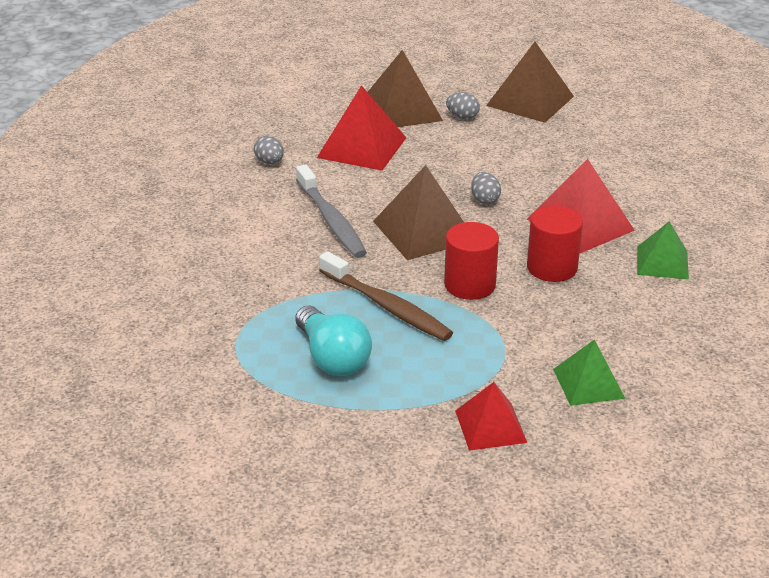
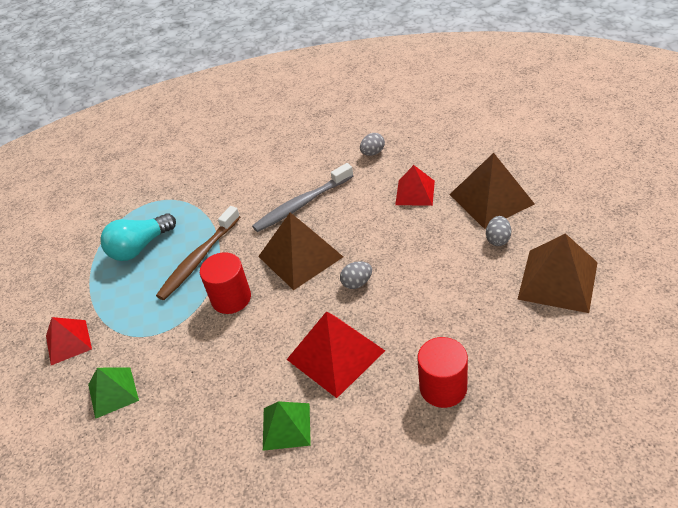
camera: 85 degrees right, 10 degrees up
(362, 147) = (415, 192): red pyramid -> red pyramid, size x0.63
(552, 267) = (263, 345): red cylinder -> red cylinder (443, 387)

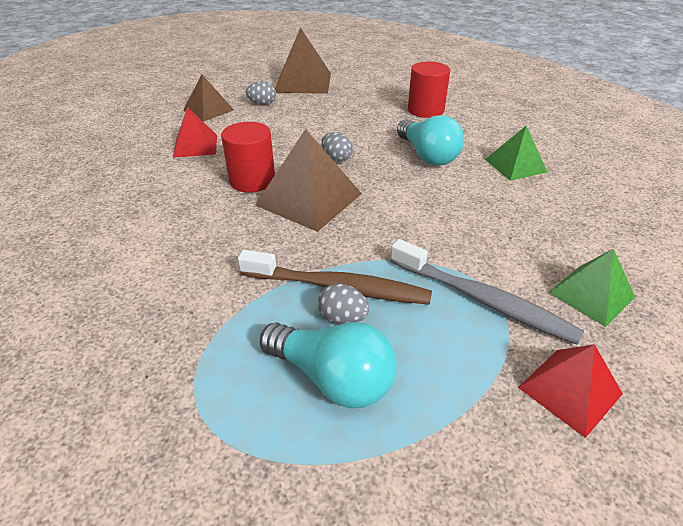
camera: 115 degrees left, 5 degrees down
(231, 298) = (394, 235): red cylinder -> red cylinder (252, 180)
(302, 204) = (213, 217): grey toothbrush -> grey toothbrush (482, 300)
(335, 355) = (427, 155): red pyramid -> turquoise light bulb
(373, 153) = (113, 181): grey egg -> grey egg (342, 318)
(491, 199) = (208, 110): brown pyramid -> brown pyramid, size x0.63

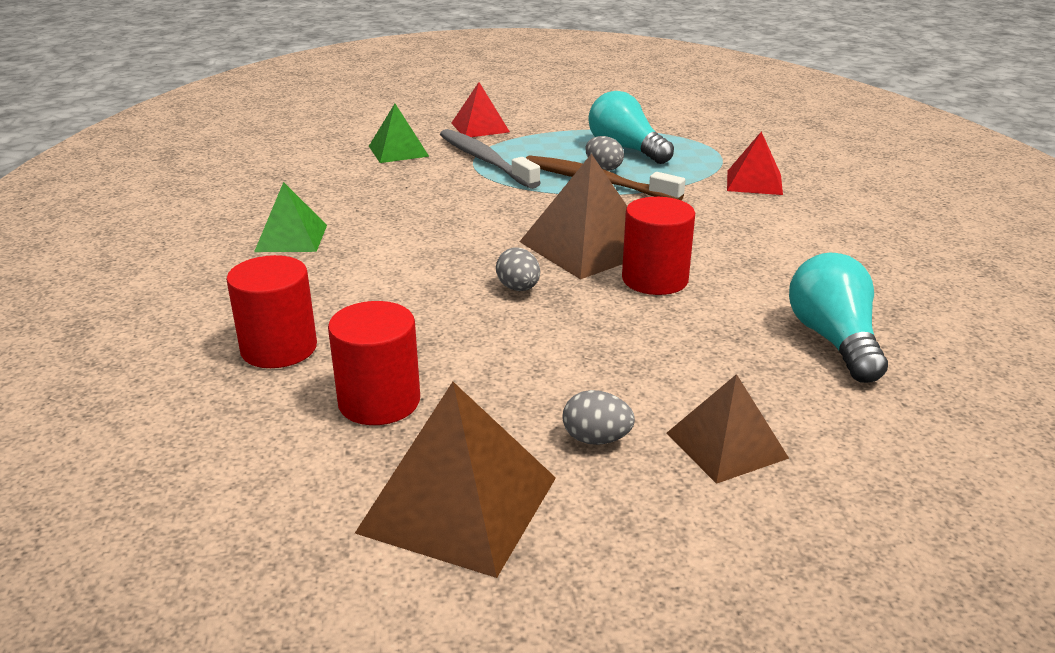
camera: 160 degrees left, 10 degrees down
(195, 146) = (745, 353): red pyramid -> red pyramid (754, 182)
(358, 101) = (379, 401): none -> red cylinder
(427, 155) = (385, 269): turquoise light bulb -> turquoise light bulb (833, 340)

